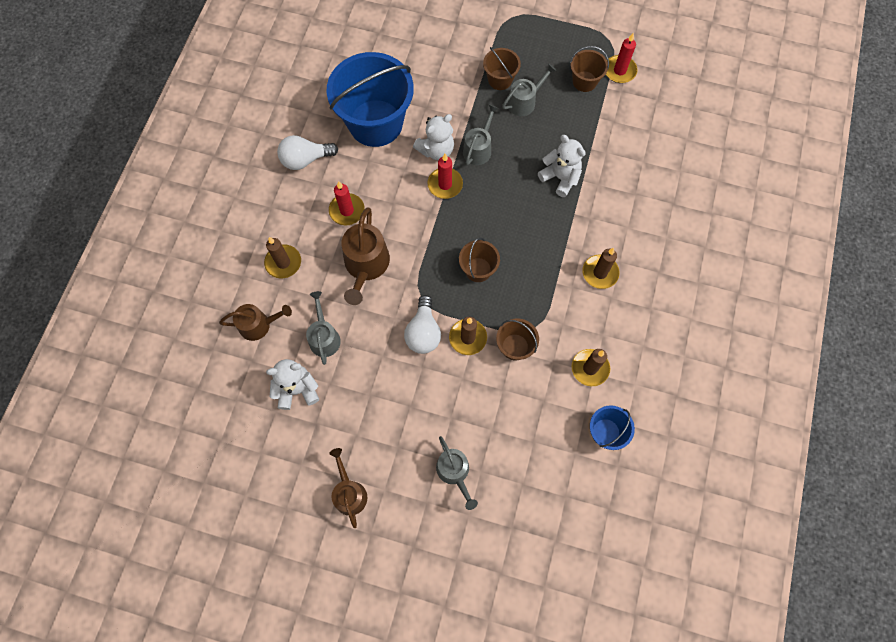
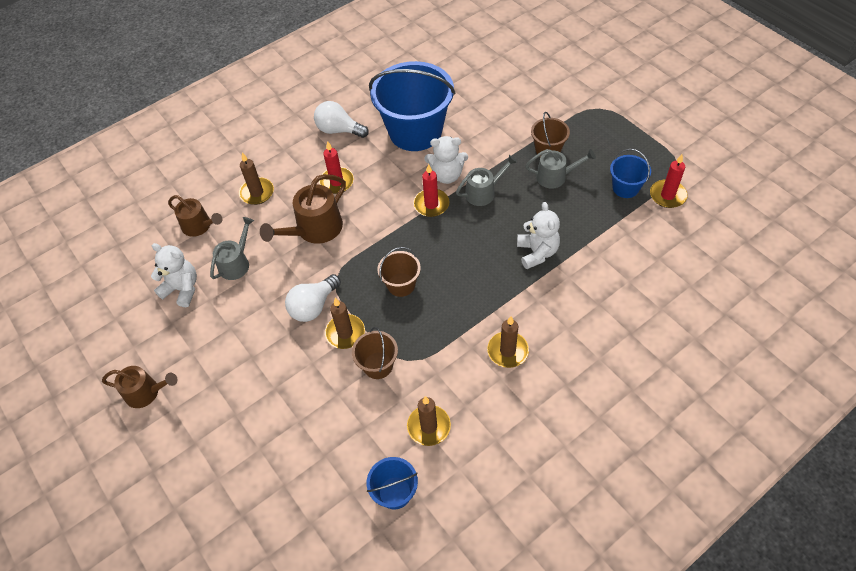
camera: 40 degrees right, 15 degrees down
(349, 493) = (146, 392): brown watering can -> brown watering can turned 75 degrees clockwise
(454, 472) = (238, 434): grey watering can -> none
(584, 81) = (625, 188): brown bucket -> blue bucket

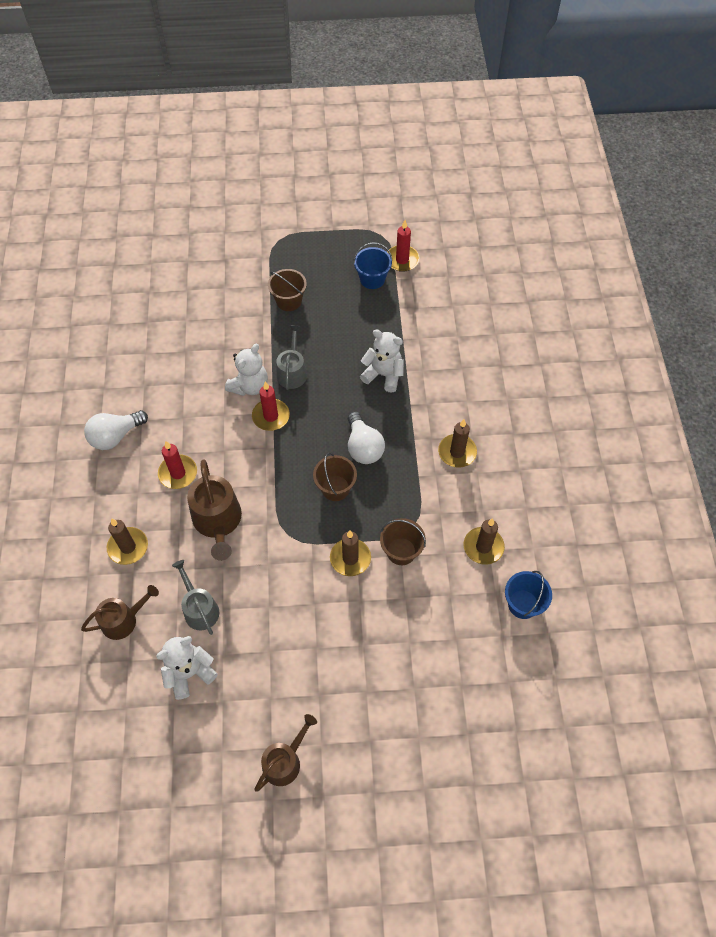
camera: 60 degrees left, 5 degrees up
(313, 306) = (302, 568): white light bulb -> white light bulb (363, 447)
(415, 131) = (177, 378): blue bucket -> none
(555, 177) = (321, 314): grey watering can -> none

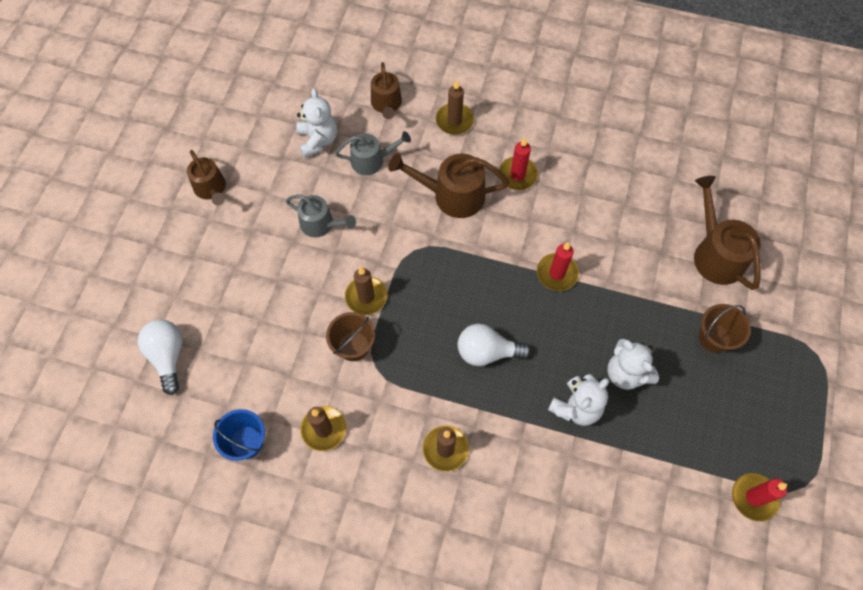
camera: 110 degrees right, 5 degrees up
(115, 436) = (578, 133): white light bulb -> white light bulb (168, 356)
(213, 312) = (716, 254): none -> brown watering can
(249, 386) = (602, 264): white teddy bear -> white teddy bear (626, 373)
(292, 372) = (609, 311): grey watering can -> grey watering can (320, 224)
(335, 488) = (448, 308): brown bucket -> none
(372, 279) = (728, 447): blue bucket -> none

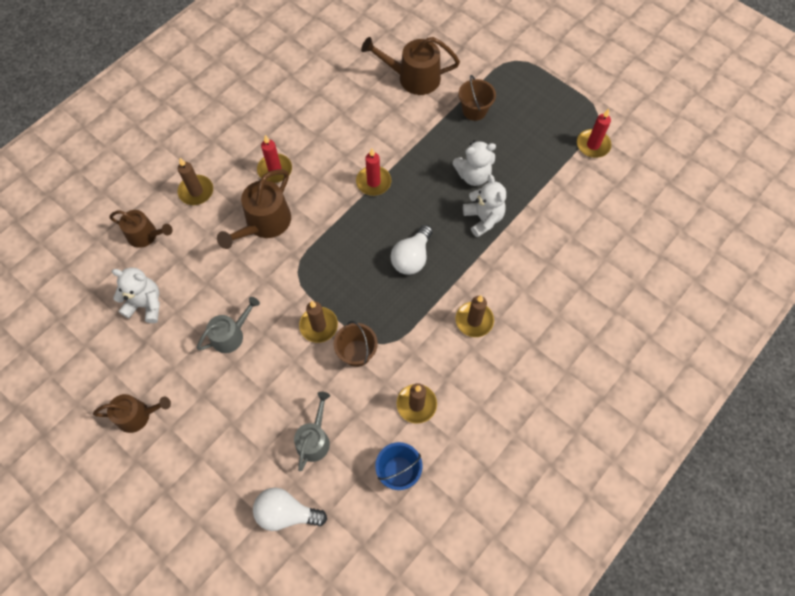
camera: 65 degrees left, 0 degrees up
(371, 160) = (194, 270): grey watering can -> grey watering can (314, 439)

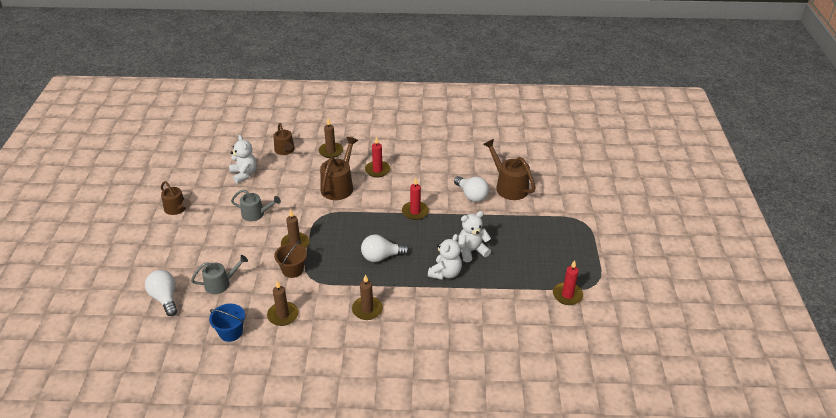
camera: 50 degrees right, 25 degrees down
(264, 223) = (339, 186): brown watering can -> brown watering can turned 120 degrees clockwise
(396, 117) = (471, 195): none -> white light bulb
(473, 175) = (471, 251): white teddy bear -> white teddy bear turned 120 degrees clockwise
(474, 110) = (520, 225): brown bucket -> none

